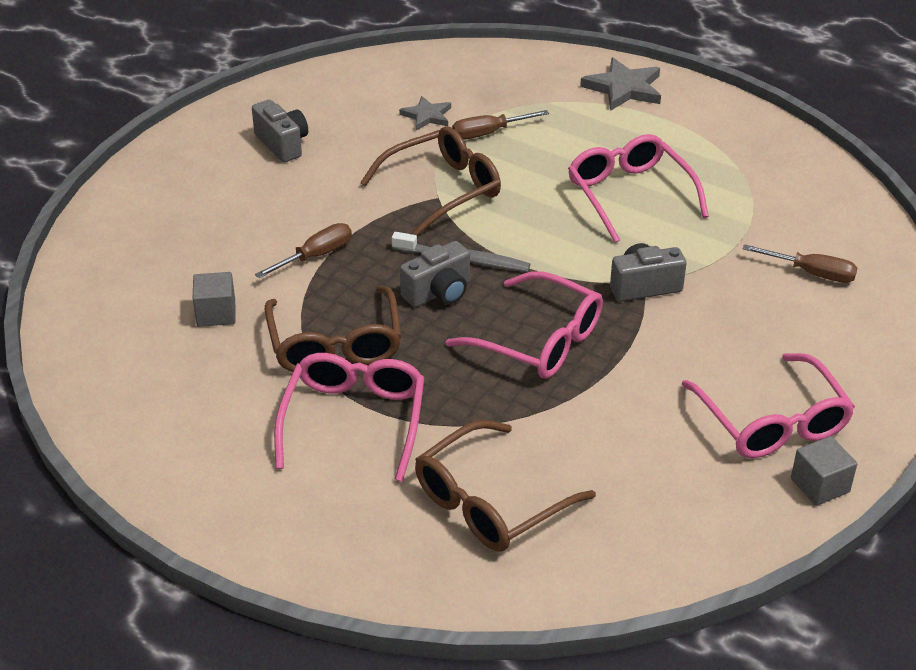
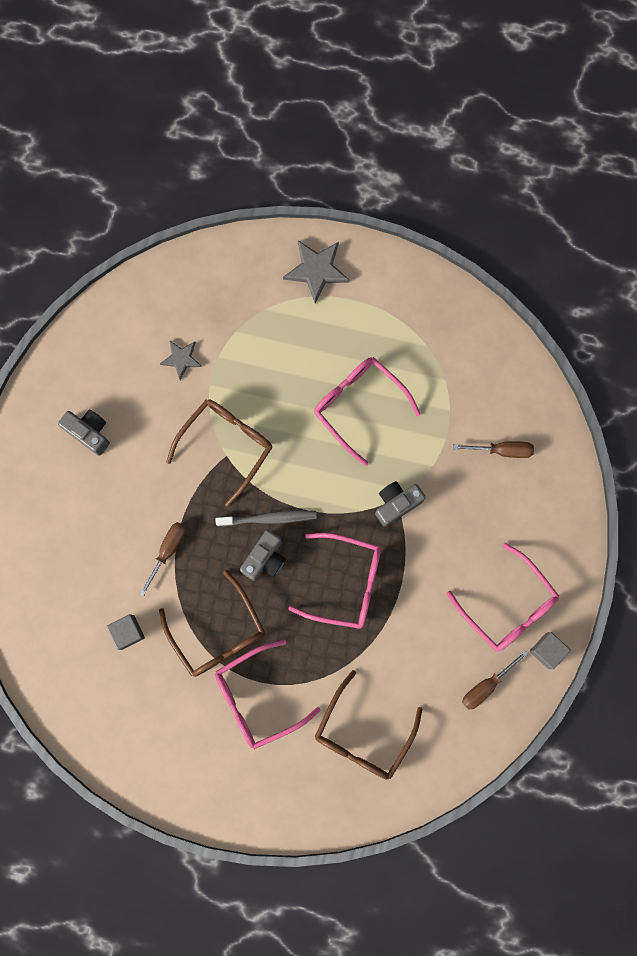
camera: 20 degrees left, 40 degrees up
(354, 421) = (258, 697): pink glasses -> pink glasses turned 105 degrees counterclockwise
(488, 133) = (235, 365): brown screwdriver -> brown screwdriver (486, 685)

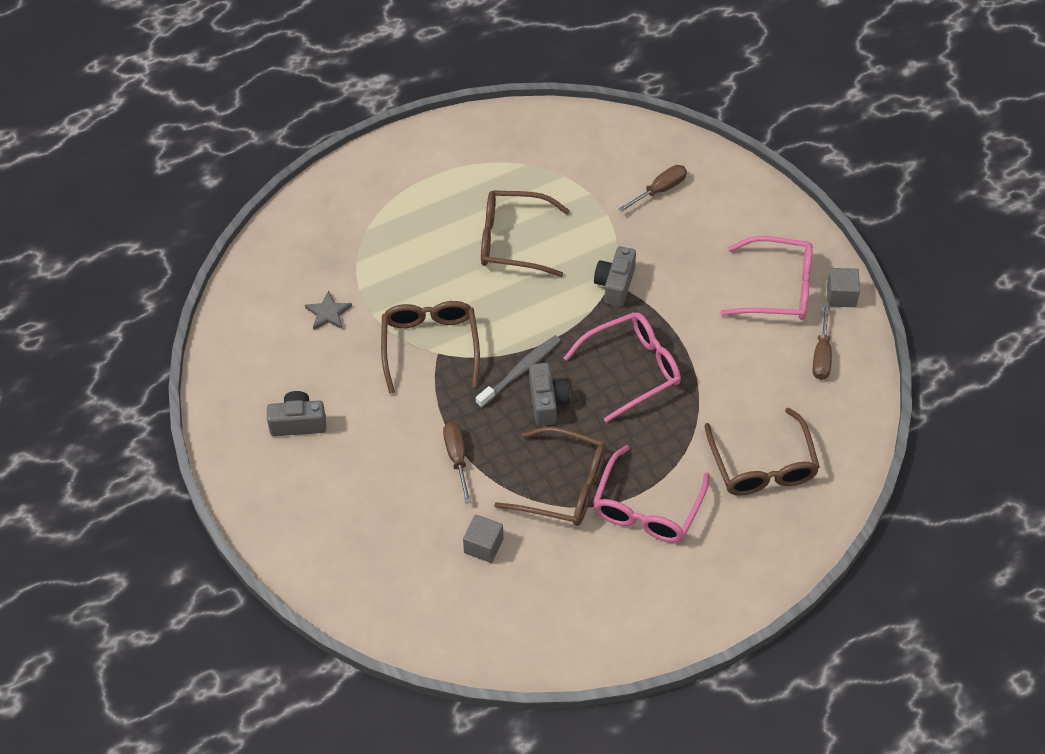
camera: 40 degrees left, 25 degrees down
(316, 270) = (382, 176): grey star -> none
(359, 406) = (513, 241): pink glasses -> brown glasses

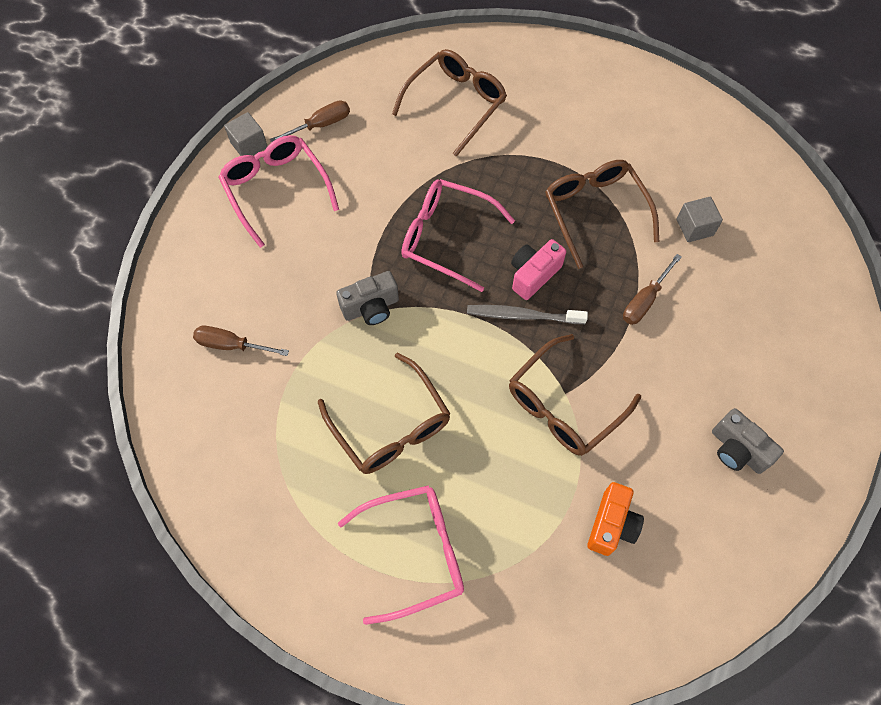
camera: 130 degrees left, 10 degrees up
(328, 313) = (612, 525): grey star -> orange camera
(547, 402) = (533, 275): grey camera -> pink camera
(647, 507) = (559, 149): pink glasses -> pink glasses (414, 553)

